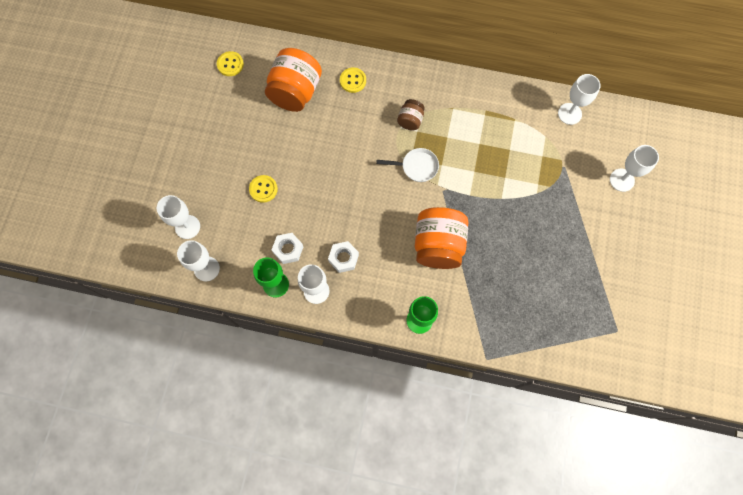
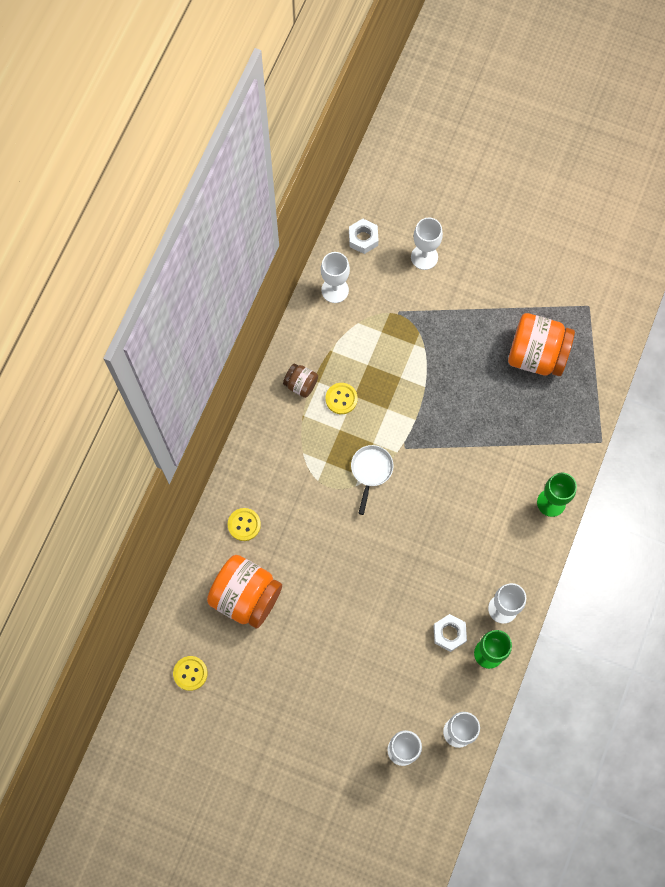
camera: 80 degrees left, 0 degrees up
(263, 189) = (369, 653): yellow button -> yellow button (341, 399)
(343, 258) = (469, 572): white nut -> white nut (363, 238)
(410, 120) = (310, 467): brown jar -> brown jar (301, 384)
(438, 245) = (469, 466): orange jar -> orange jar (536, 355)

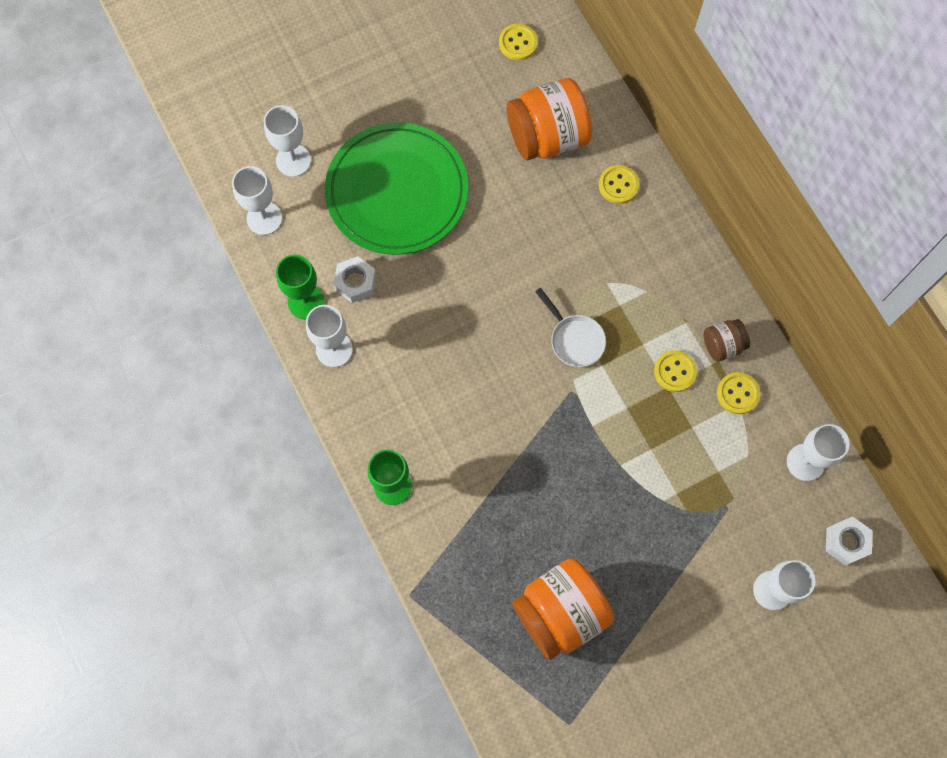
camera: 130 degrees right, 0 degrees up
(324, 354) = (737, 393): none -> yellow button
(366, 661) = (397, 191): none -> green plate

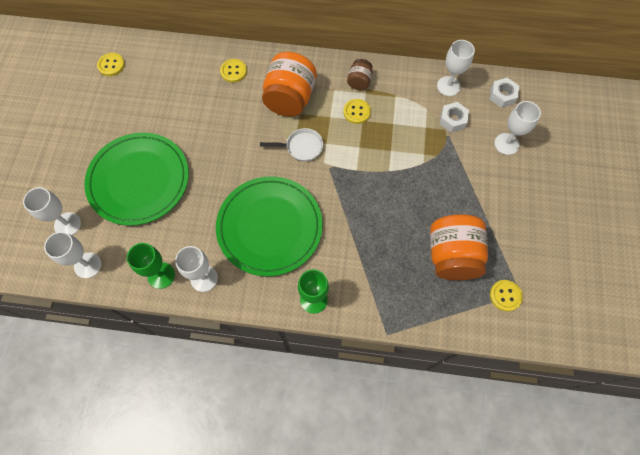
camera: 55 degrees left, 5 degrees down
(355, 282) = (173, 239): white nut -> white nut (452, 120)
(444, 376) = (269, 227): none -> green plate
(547, 137) = (177, 86): orange jar -> orange jar (290, 98)
(737, 393) = (390, 92): yellow button -> yellow button (505, 296)

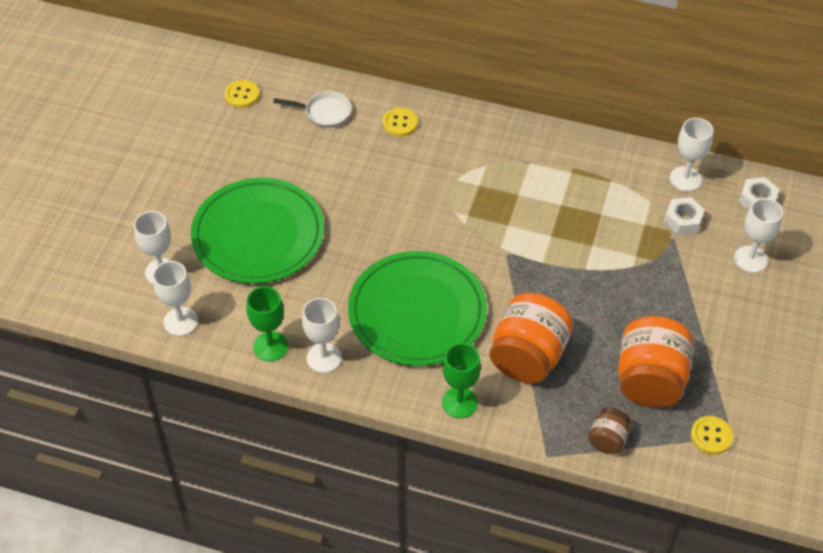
camera: 10 degrees right, 15 degrees down
(290, 98) = (469, 165): orange jar -> orange jar (528, 356)
(301, 147) = (474, 225): white pan -> white pan (324, 112)
(356, 112) = (555, 193): yellow button -> none
(359, 82) = (565, 157): brown jar -> brown jar (607, 439)

